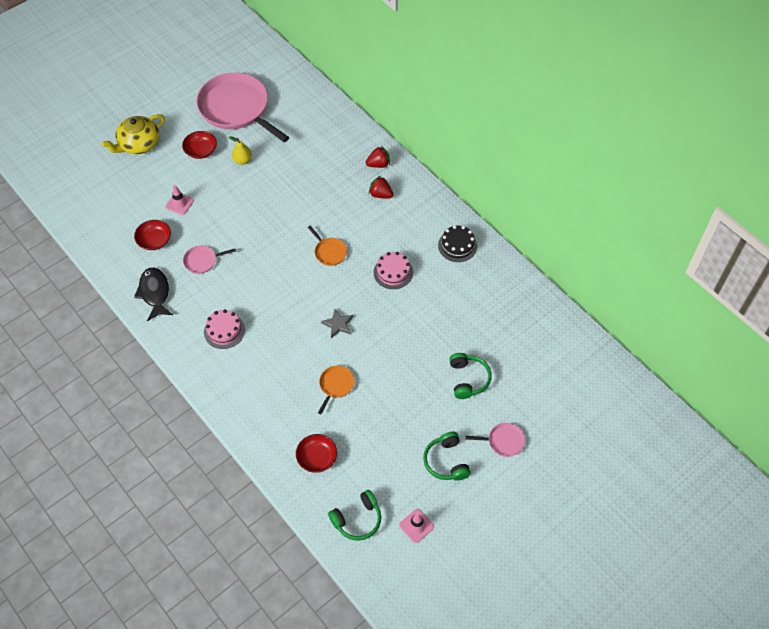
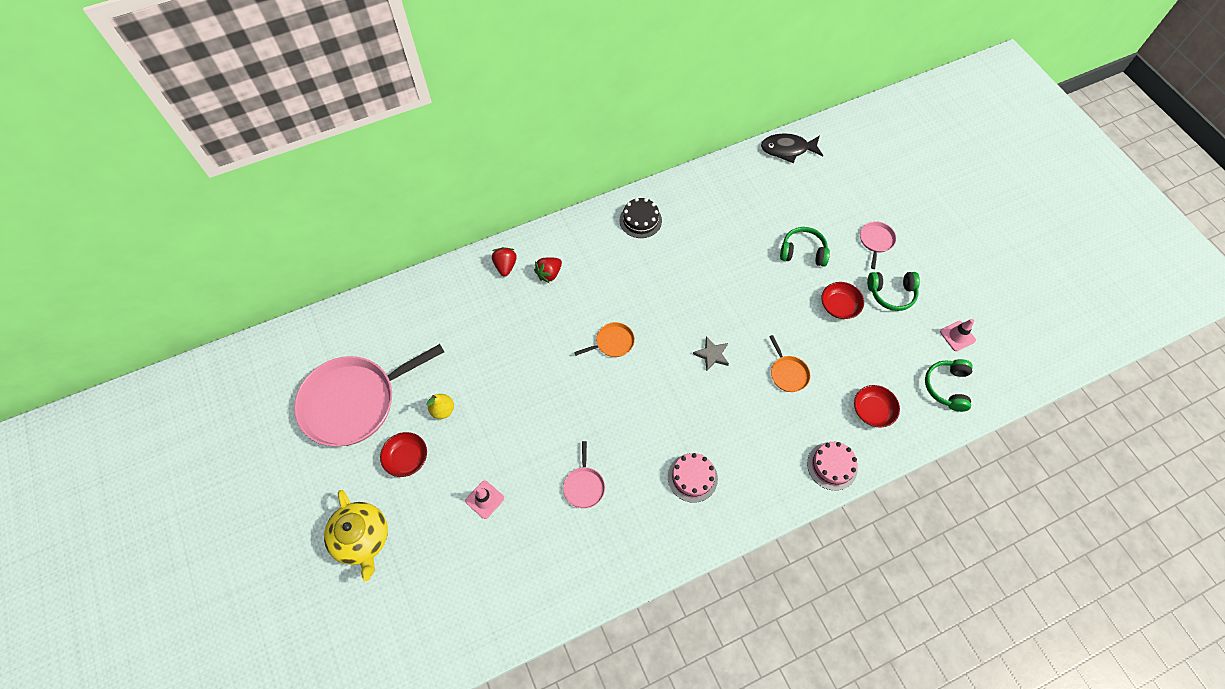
camera: 75 degrees left, 5 degrees up
(154, 240) = (534, 541): red bowl -> red bowl (839, 306)
(155, 293) = (616, 553): black fish -> black fish (787, 149)
(336, 385) = (788, 373): orange pan -> orange pan turned 150 degrees counterclockwise
(357, 519) = (946, 387): green headphones -> green headphones turned 150 degrees counterclockwise
(393, 272) = (657, 286): pink cake -> pink cake (832, 466)

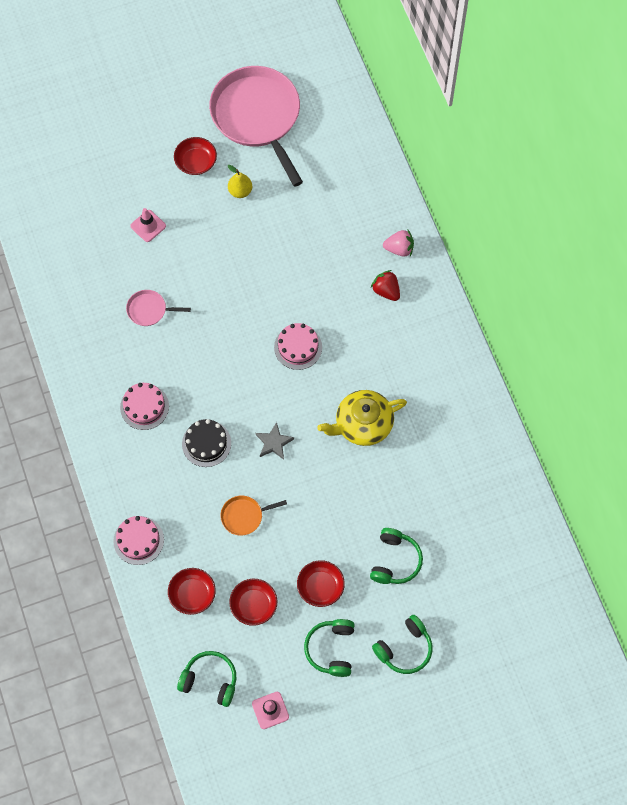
camera: 95 degrees right, 5 degrees up
(362, 538) = (127, 129): yellow teapot -> yellow teapot (363, 424)
(505, 266) = (399, 249): red strawberry -> pink strawberry
(613, 342) = (298, 347): orange pan -> pink cake
(640, 220) = (450, 389): black cake -> black cake (206, 443)
(787, 149) = (548, 571): black fish -> none
(869, 357) = (253, 605): none -> red bowl
(876, 241) = (404, 649): pink pan -> green headphones

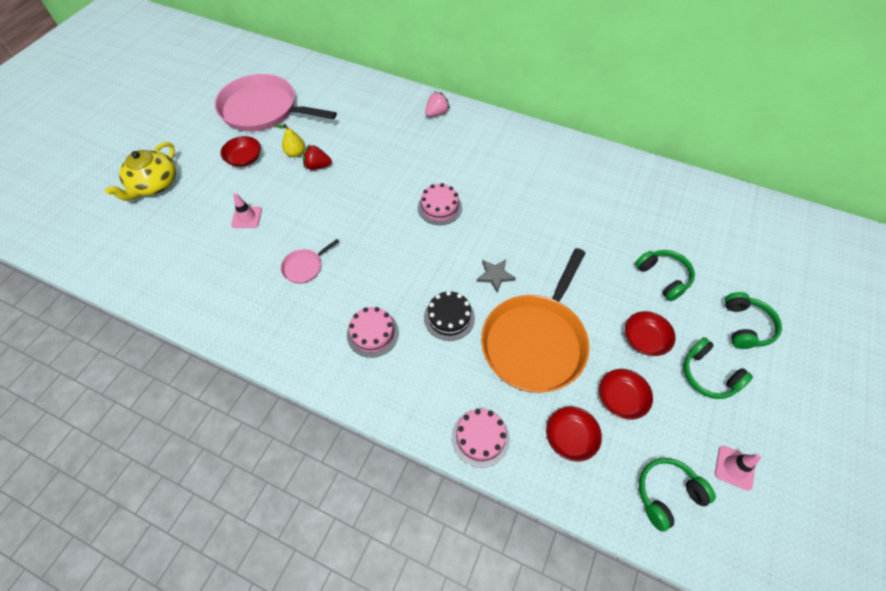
camera: 45 degrees left, 10 degrees down
(244, 516) = (535, 342): orange pan -> orange pan, size x2.40
(363, 424) = (536, 216): yellow teapot -> yellow teapot (154, 184)
(386, 291) = (456, 138): red strawberry -> red strawberry (317, 166)

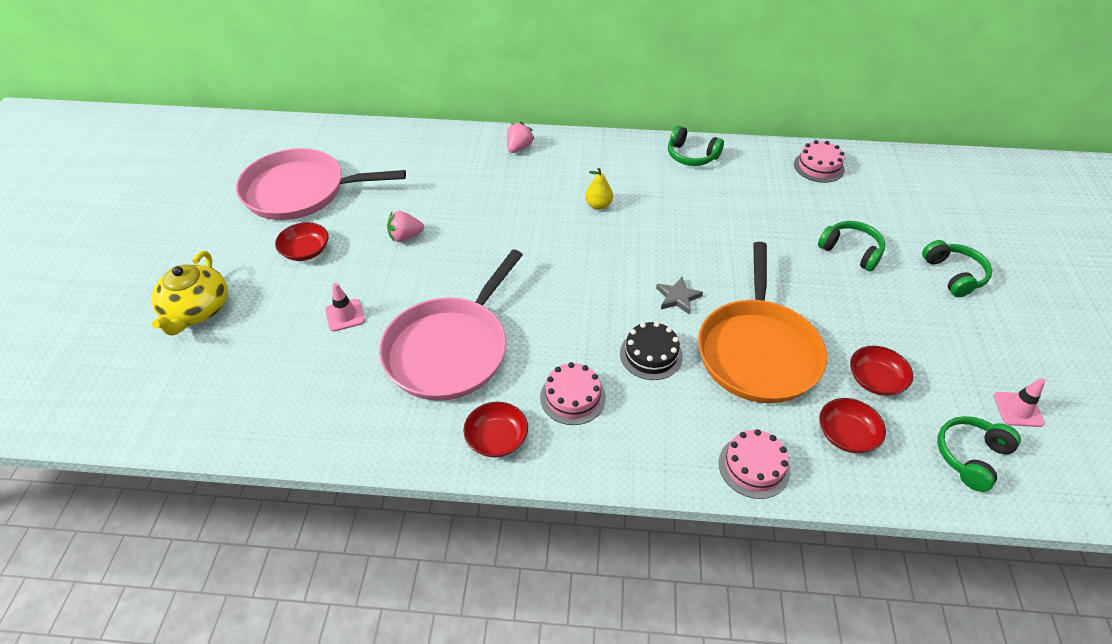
camera: 20 degrees left, 10 degrees down
(295, 153) = (369, 229): yellow pear -> yellow pear (598, 205)
(304, 267) = (450, 350): pink pan -> pink pan, size x2.40
(317, 166) = (405, 237): red strawberry -> pink strawberry
(439, 207) = (577, 244): pink cake -> pink cake (819, 167)
(644, 339) = (866, 316): red bowl -> red bowl (497, 438)
(708, 375) = (945, 331): green headphones -> green headphones (691, 156)

